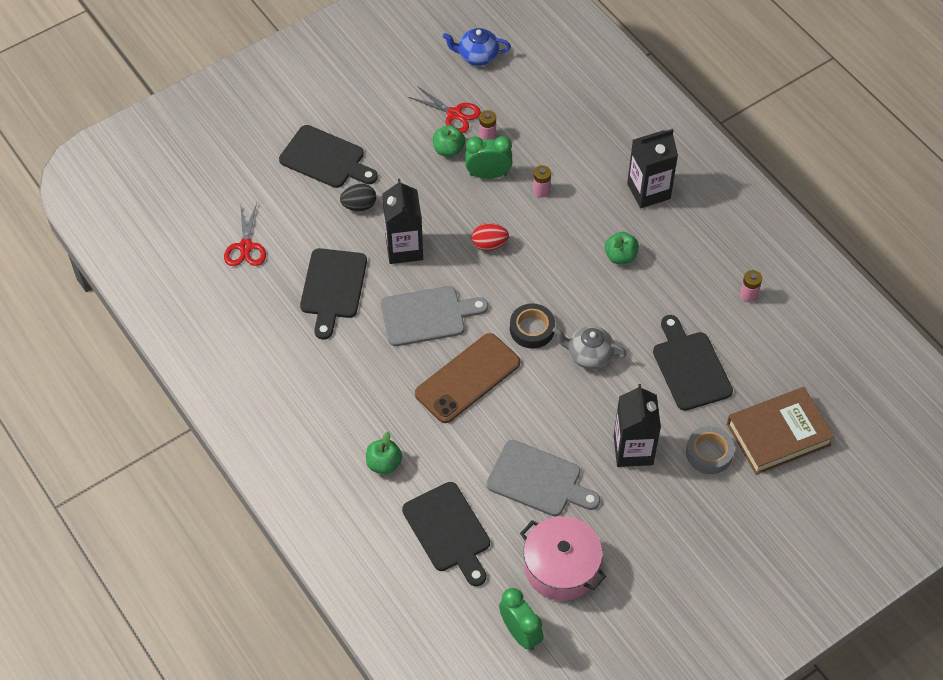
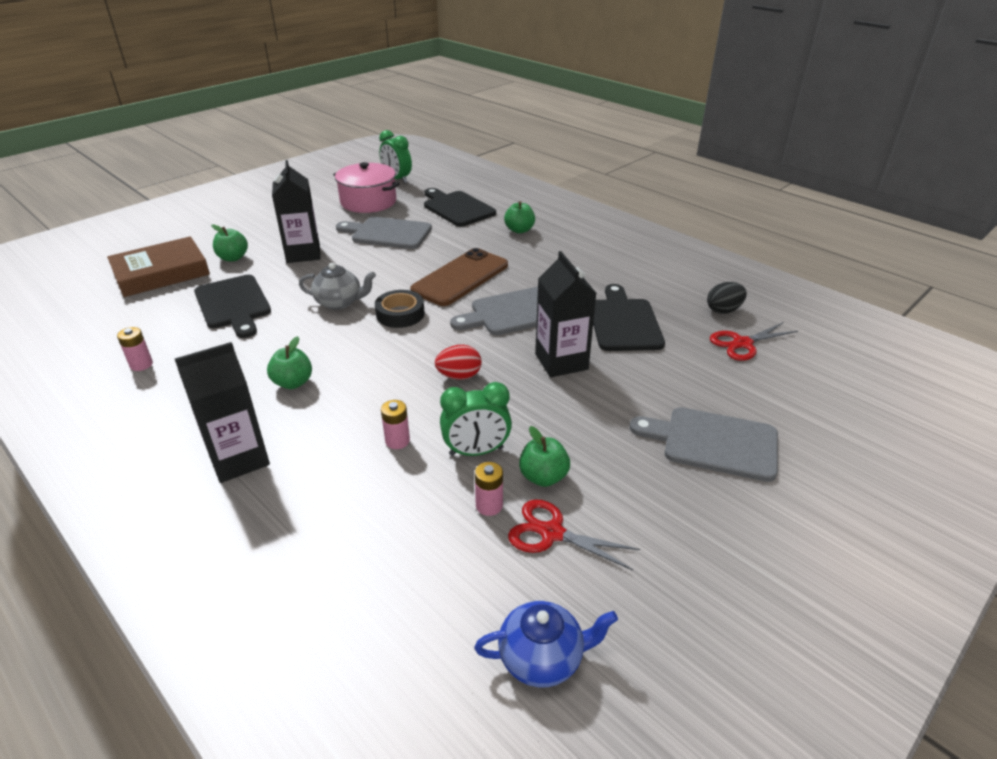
camera: 170 degrees right, 20 degrees down
(246, 247) = (742, 344): red scissors -> red scissors turned 105 degrees counterclockwise
(325, 158) = (713, 443): black cutting board -> grey cutting board
(359, 206) = (637, 395): black egg -> black egg (723, 310)
(709, 453) = (233, 258): grey tape -> green apple

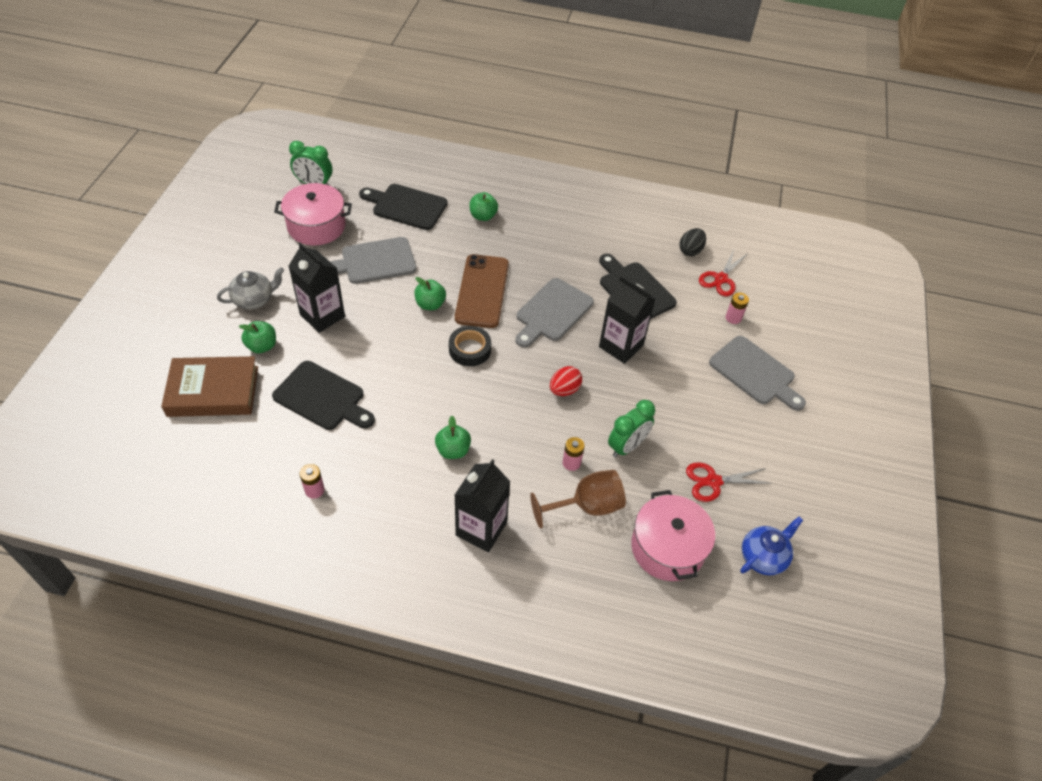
camera: 35 degrees left, 15 degrees up
(161, 273) = (213, 391): brown book -> brown book turned 60 degrees clockwise
(339, 302) = (410, 358): grey teapot -> grey teapot (254, 300)
(369, 488) = (586, 506): none -> brown goblet
(420, 578) = (667, 548): none -> pink pot
(489, 505) = (666, 481): pink battery -> pink battery (733, 318)
(543, 477) = (680, 445): green apple -> green apple (430, 304)
(713, 443) = (755, 373): grey cutting board -> grey cutting board turned 120 degrees counterclockwise

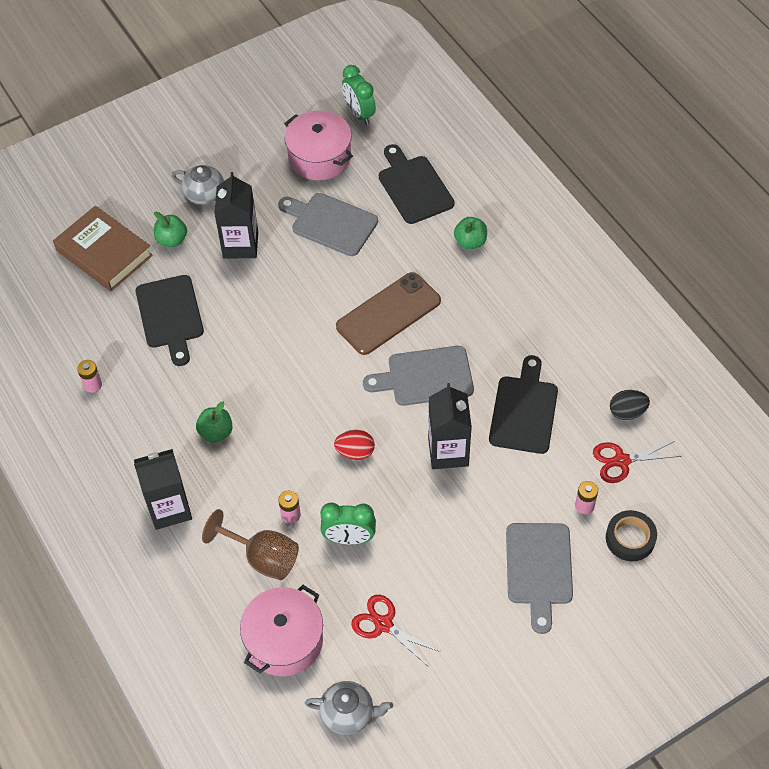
camera: 50 degrees right, 5 degrees up
(430, 304) = (333, 295): green apple -> none
(470, 349) = (320, 359): black tape -> black tape (630, 538)
(763, 557) = (348, 713): blue teapot -> grey teapot

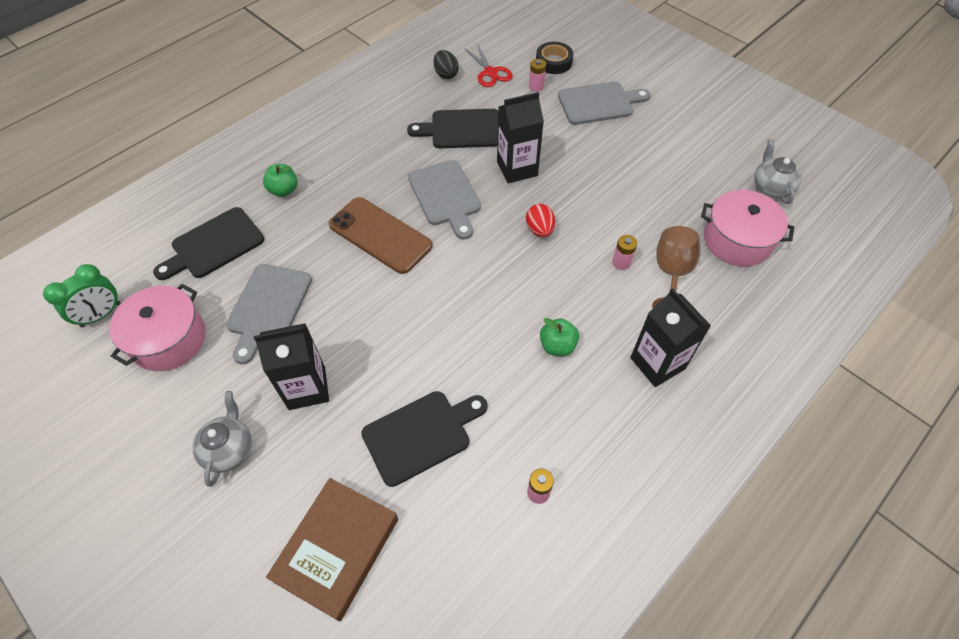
camera: 105 degrees left, 0 degrees up
(172, 240) = (306, 468): green apple -> none
(349, 538) = (625, 217): green clock -> none
(383, 624) = (689, 180): red scissors -> none

